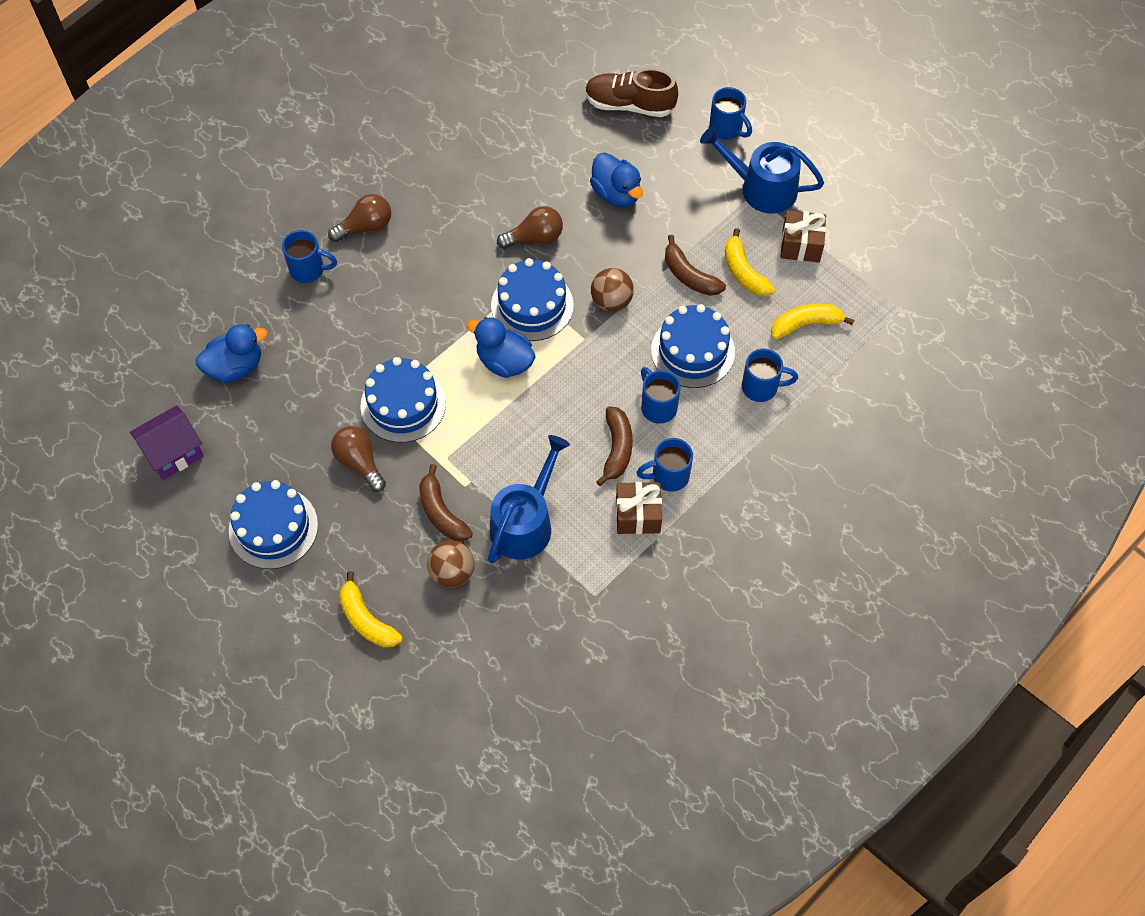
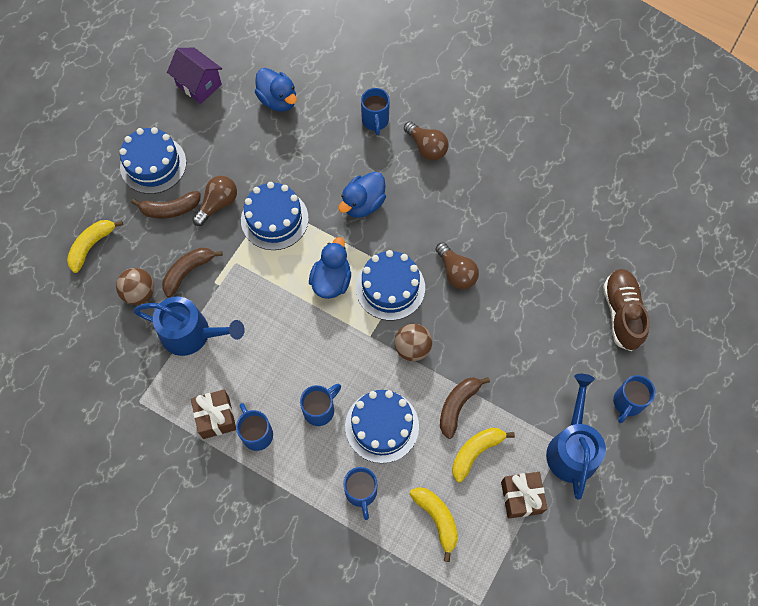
camera: 75 degrees right, 5 degrees up
(616, 193) = (523, 325): blue duck -> blue duck (363, 204)
(617, 449) = (272, 387): brown banana -> brown banana (170, 209)

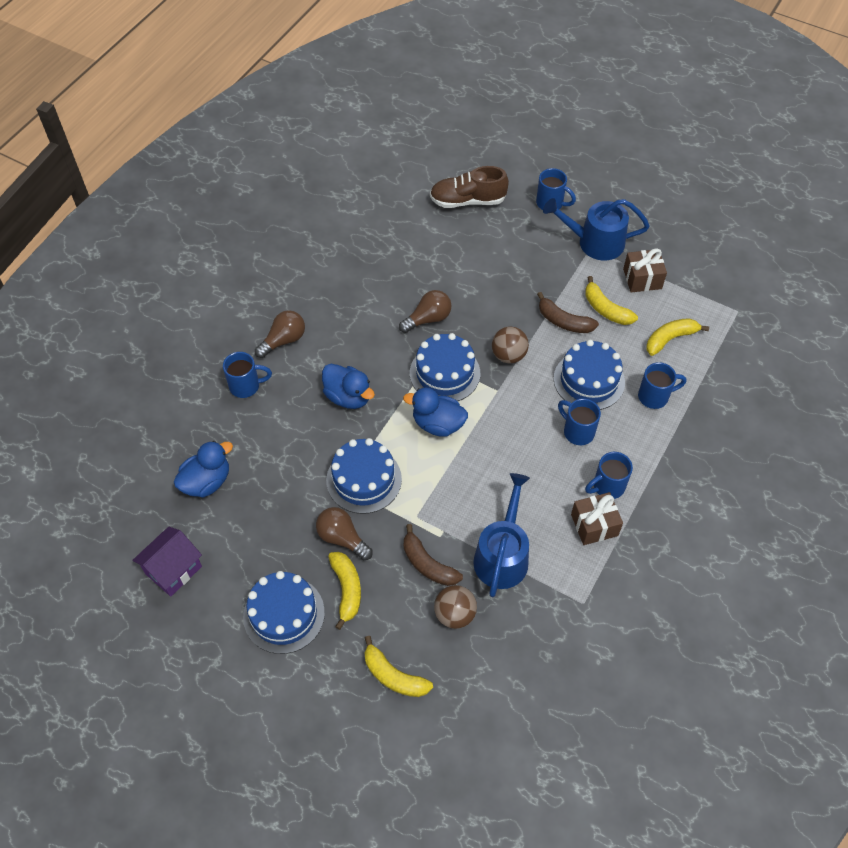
camera: 90 degrees left, 10 degrees down
(170, 209) = (347, 590): brown banana -> yellow banana

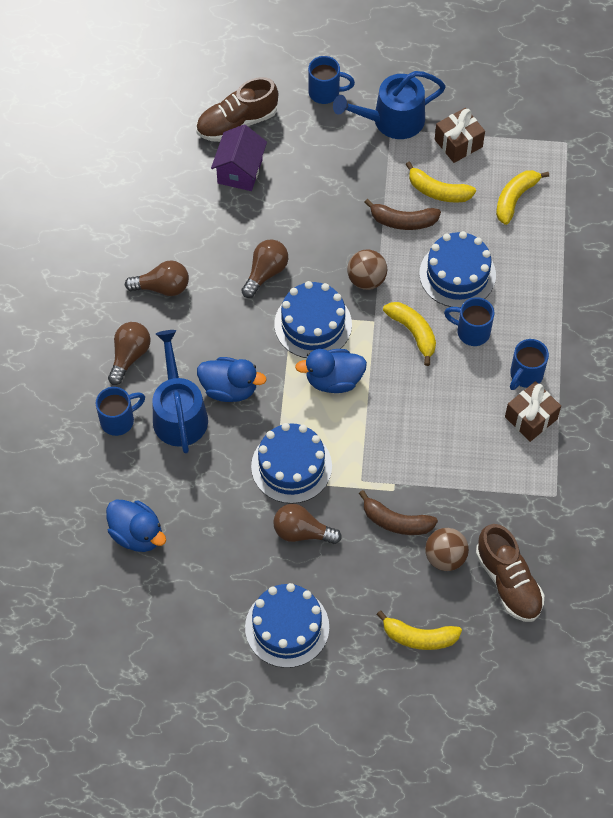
camera: 25 degrees left, 5 degrees up
(173, 570) = (156, 633): purple house -> purple house (240, 171)
(207, 482) = (137, 534): blue duck -> blue duck turned 105 degrees clockwise
(339, 299) = (162, 287): none -> brown light bulb
(347, 590) = (333, 578): yellow banana -> yellow banana (413, 332)
(500, 662) = (508, 581): none -> brown shoe
(502, 555) = (461, 483): blue watering can -> blue watering can (179, 413)
(654, 396) = (527, 265): blue mug -> none

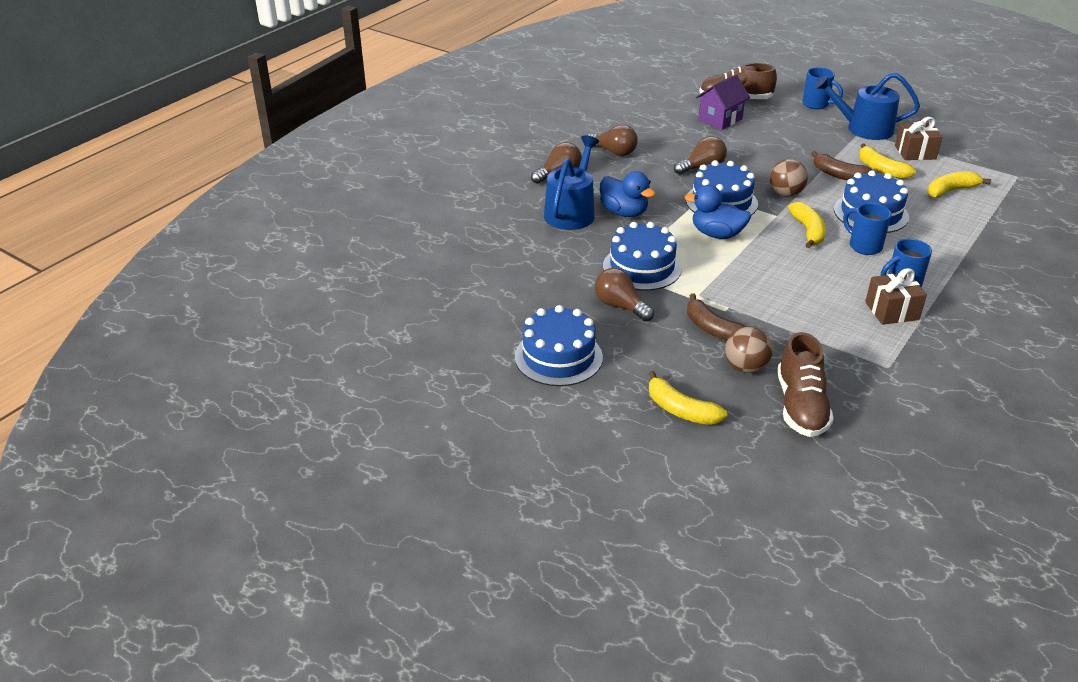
camera: 30 degrees right, 25 degrees down
(119, 420) = (521, 201): blue mug -> none
(137, 534) = (479, 261): blue duck -> none

